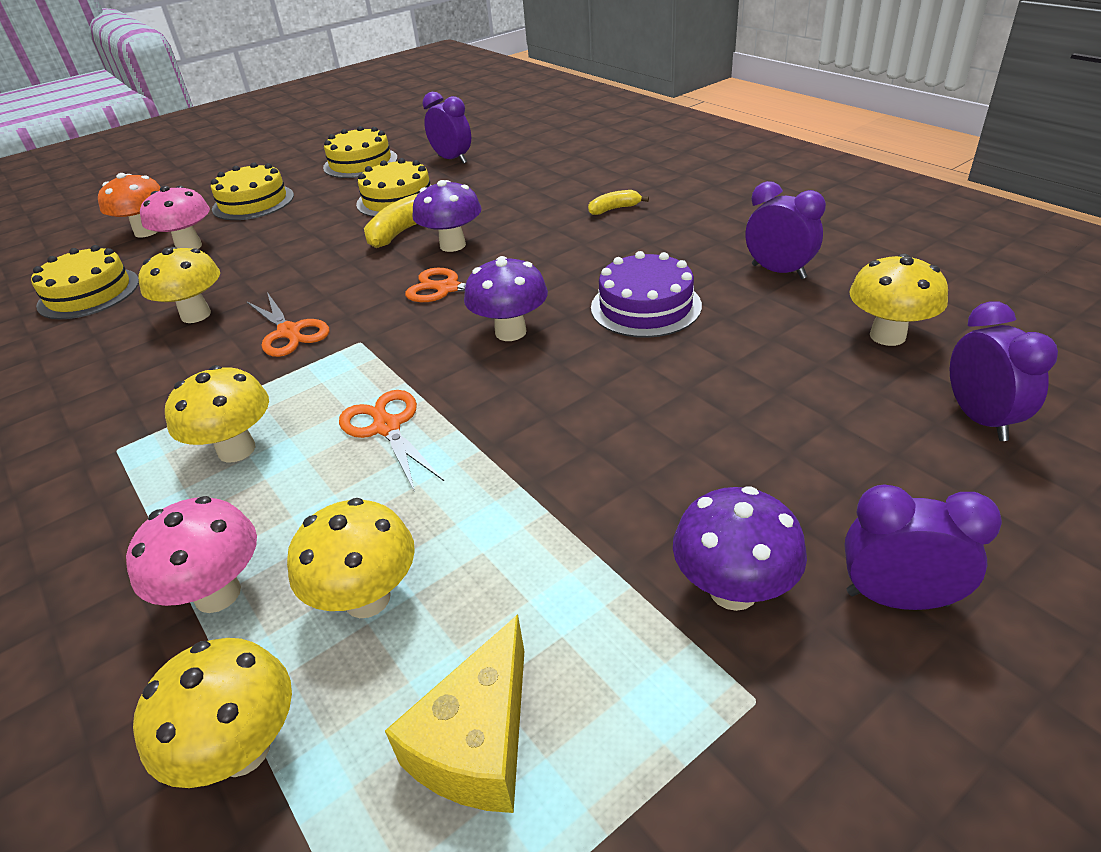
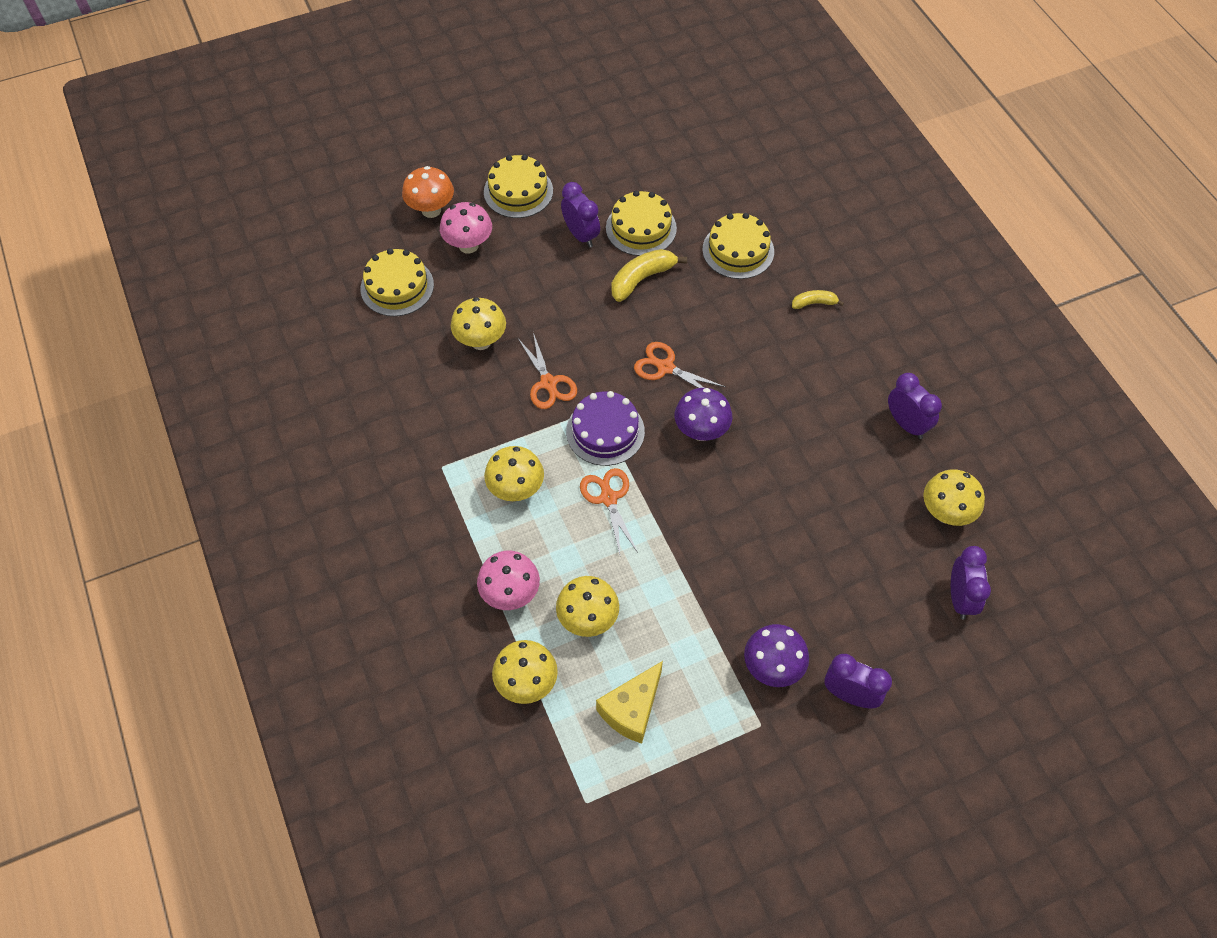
camera: 10 degrees right, 20 degrees up
(360, 163) = (614, 153): yellow cake -> yellow cake (738, 250)
(452, 160) = (696, 176): purple clock -> purple clock (581, 235)
(452, 245) = (677, 312): purple mushroom -> none
(645, 306) = (800, 433): purple cake -> purple cake (605, 431)

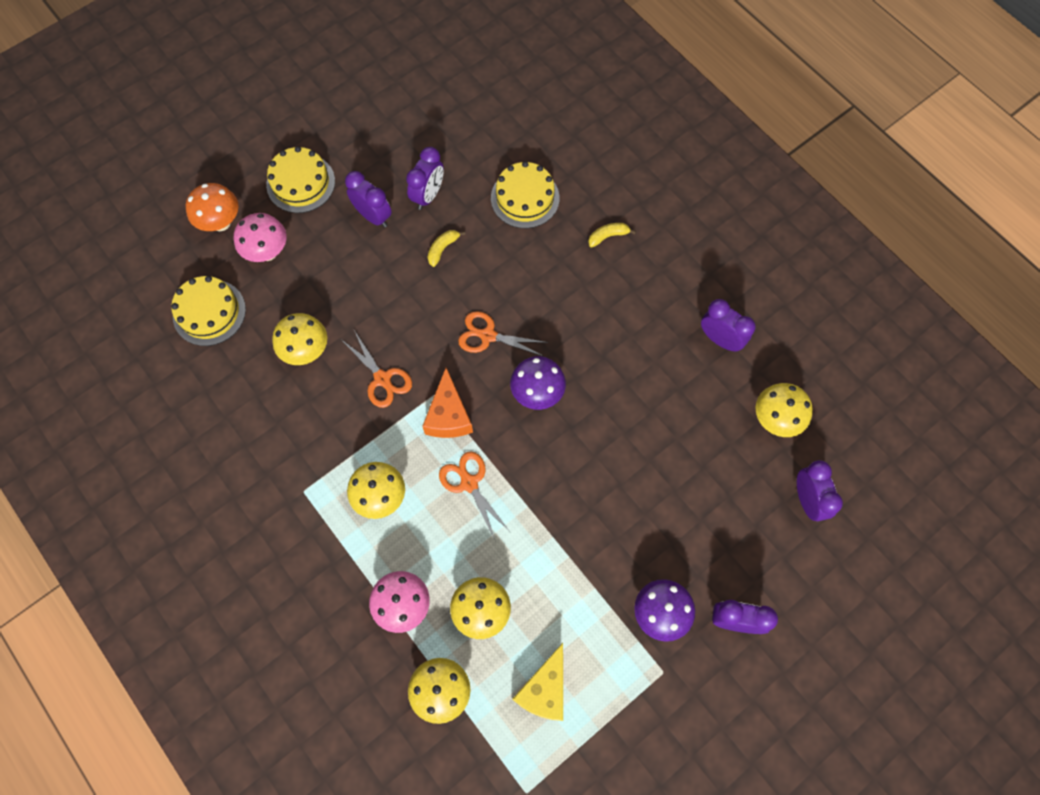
camera: 15 degrees left, 10 degrees up
(605, 431) = (448, 415): purple cake -> orange cheese
(641, 228) = (428, 195): yellow cake -> purple clock
(641, 279) = (442, 249): yellow banana -> yellow banana, size x0.58

